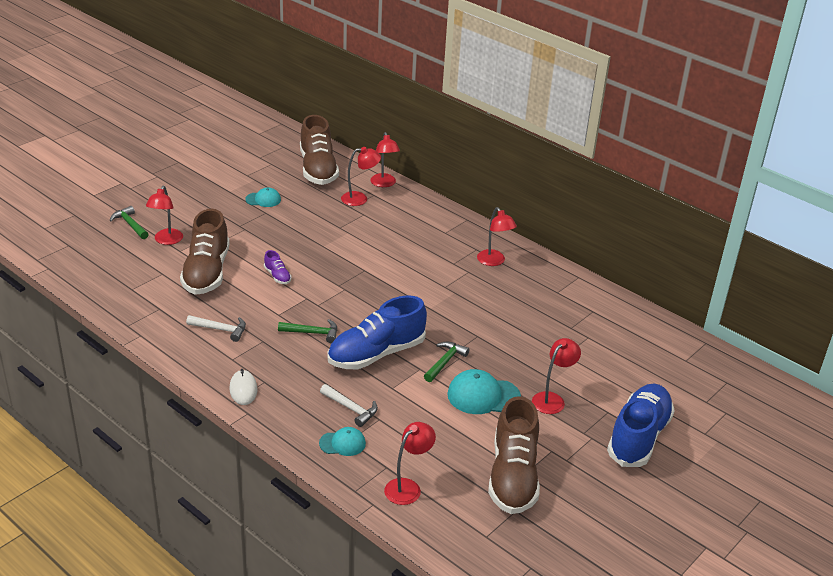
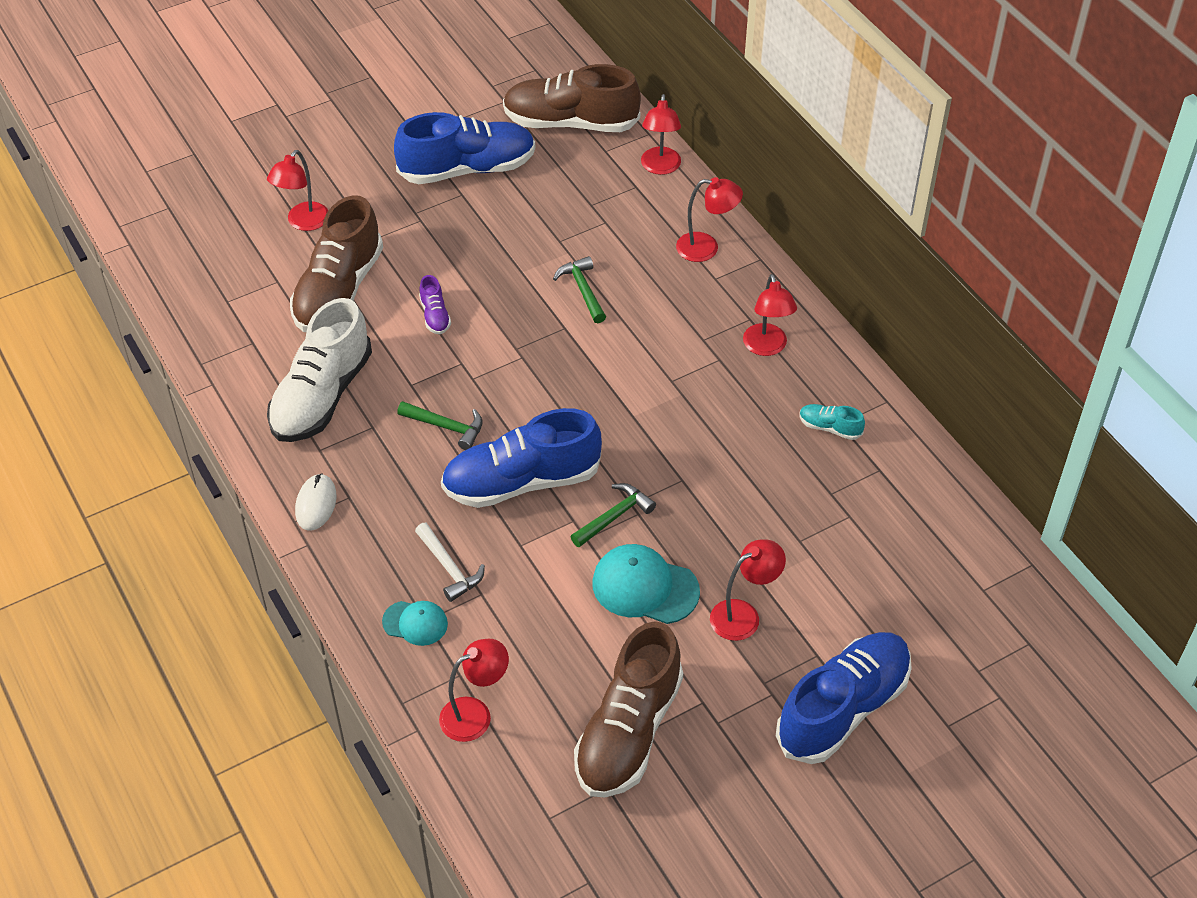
camera: 20 degrees right, 15 degrees up
(130, 224) = (263, 184): green hammer -> green hammer (583, 290)
(220, 330) = (322, 396): white hammer -> white shoe
(263, 199) = (467, 169): turquoise cap -> blue shoe
(318, 169) = (570, 123): brown shoe -> brown shoe turned 90 degrees clockwise
(360, 198) = (611, 191): red lamp -> red lamp (706, 248)
(552, 295) = (830, 428): none -> turquoise shoe

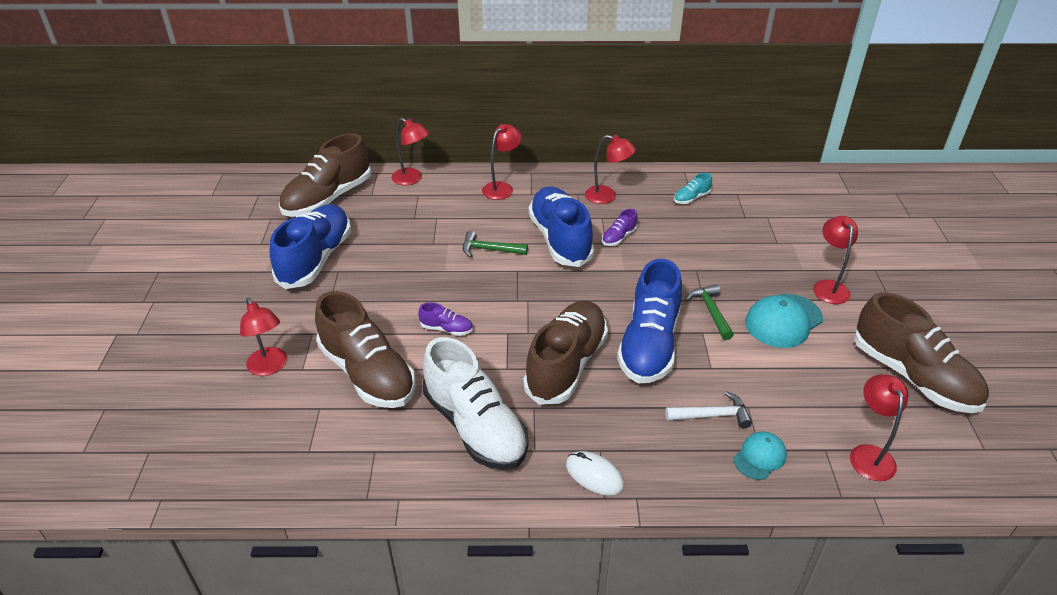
camera: 60 degrees left, 10 degrees down
(446, 427) = (566, 364): green hammer -> brown shoe
(691, 389) = (619, 237): none -> purple shoe
(843, 708) = (923, 275): blue shoe -> blue shoe (560, 239)

